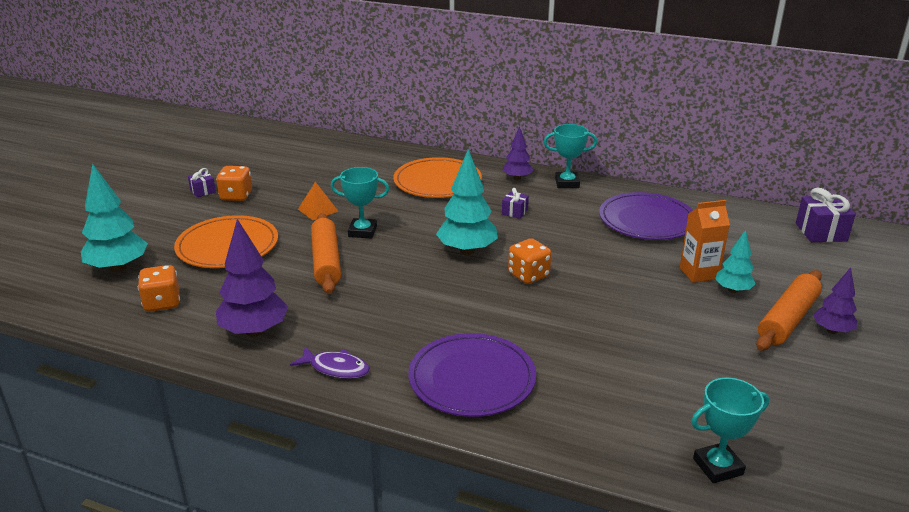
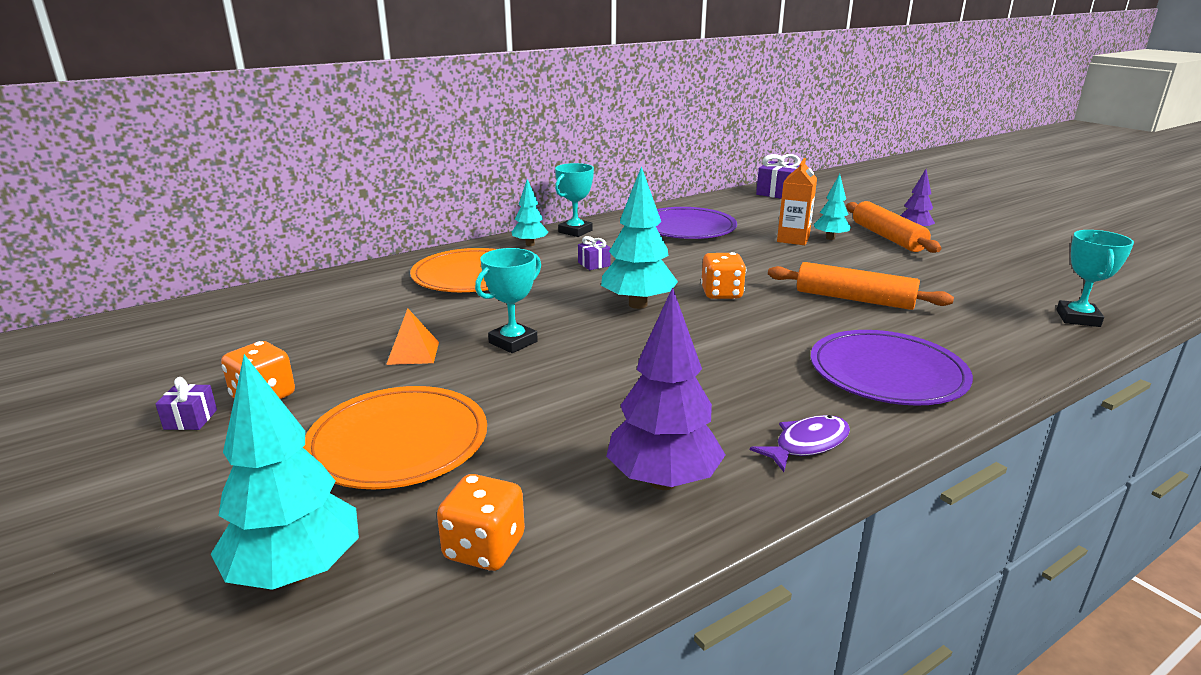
camera: 55 degrees left, 5 degrees down
(326, 261) = (550, 382): orange rolling pin -> orange rolling pin (854, 299)
(517, 178) = (530, 244): purple tree -> turquoise tree

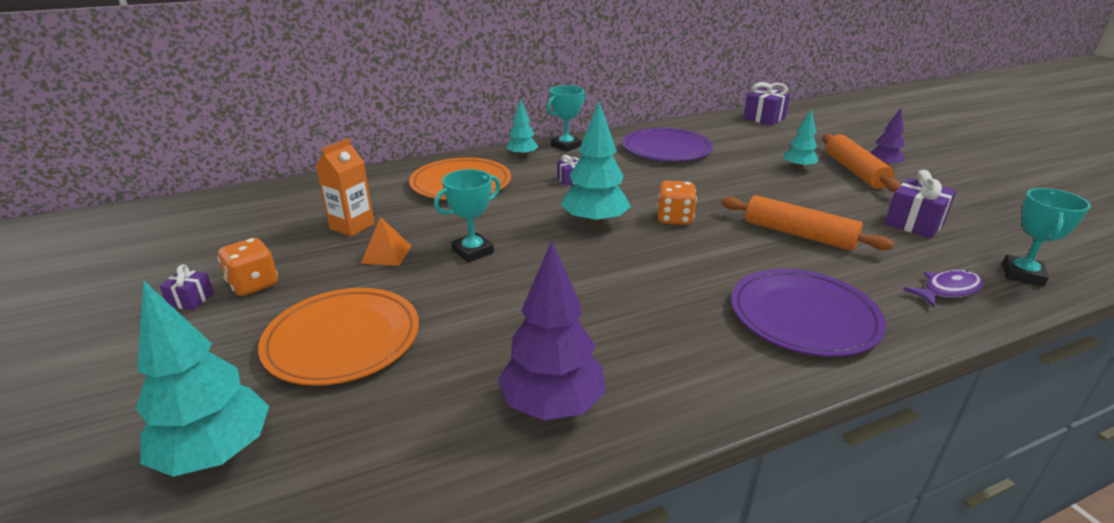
camera: 10 degrees right, 5 degrees up
(484, 548) = (374, 453): orange dice -> none
(793, 239) = (762, 167): orange carton -> orange carton (352, 226)
(807, 444) = (699, 384): purple fish -> purple fish (947, 290)
(962, 281) = (914, 223): none -> purple gift

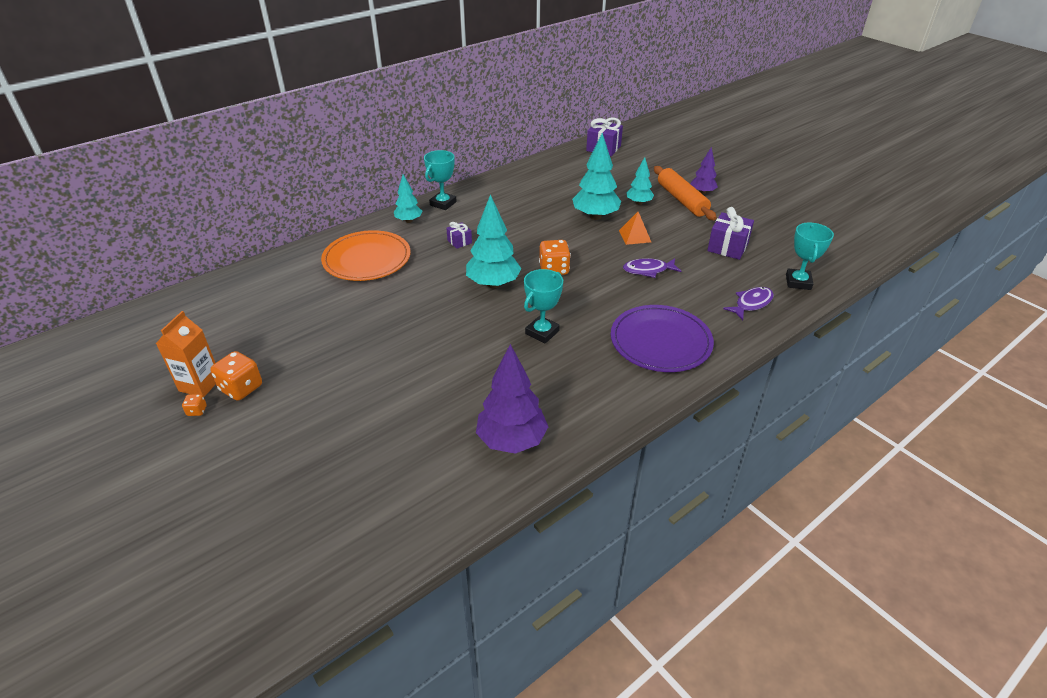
camera: 15 degrees left, 10 degrees up
(191, 299) = (197, 411): purple gift -> orange dice
(216, 454) = (298, 520): turquoise tree -> turquoise tree (595, 216)
(342, 339) = (341, 421): orange plate -> none
(352, 226) = (293, 319): orange carton -> orange carton (200, 384)
(386, 254) = (337, 341): orange pyramid -> orange pyramid (635, 236)
(473, 251) = (406, 327): turquoise trophy -> turquoise trophy (542, 332)
(666, 149) = (530, 195): purple plate -> none
(799, 234) = (648, 270): orange rolling pin -> purple fish

